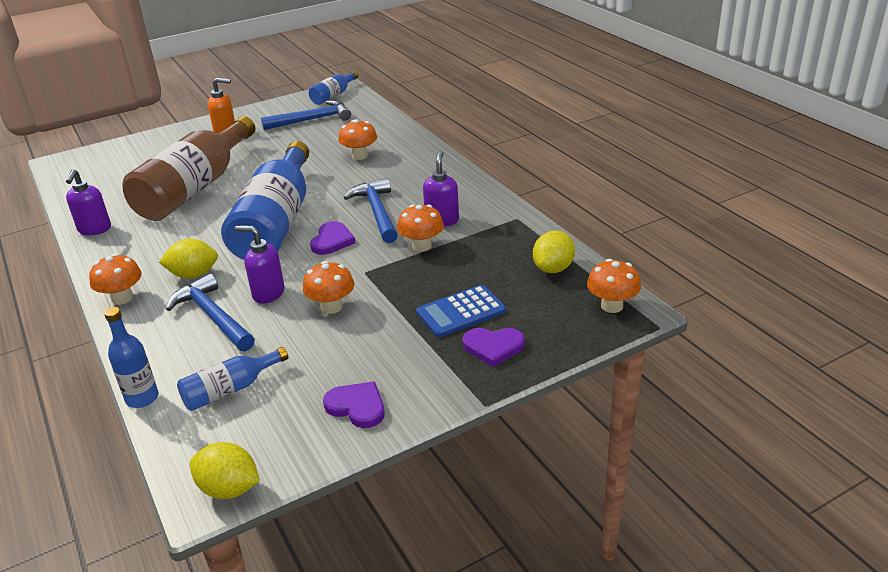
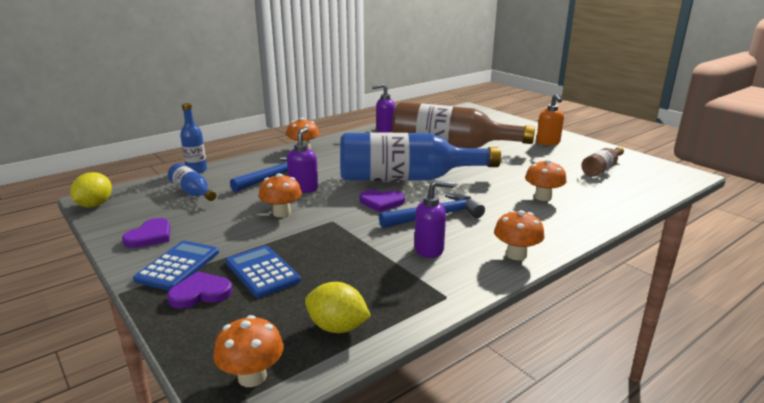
camera: 80 degrees right, 10 degrees down
(193, 275) = (330, 163): yellow lemon -> none
(312, 120) = (601, 169): blue hammer -> brown bottle
(333, 95) = (665, 172): blue bottle -> none
(422, 246) = (377, 243): orange mushroom -> orange mushroom (516, 255)
(437, 370) = (178, 266): none -> blue calculator
(493, 347) = (200, 293): purple heart -> purple heart turned 75 degrees clockwise

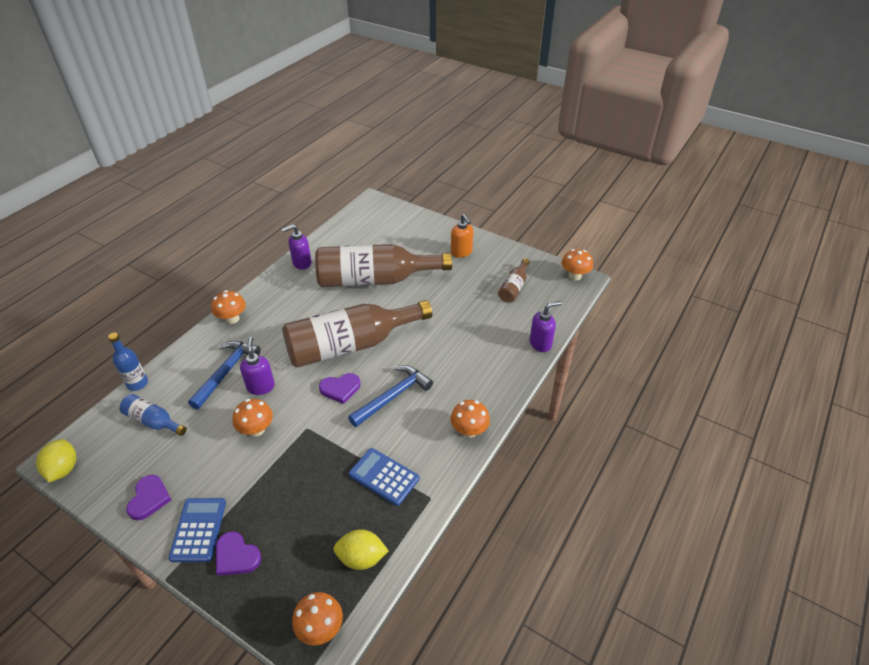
camera: 20 degrees left, 20 degrees up
(200, 293) = (236, 556): purple heart -> purple heart turned 105 degrees counterclockwise
(262, 272) = (275, 514): blue calculator -> blue calculator (384, 476)
(406, 178) = (350, 345): blue bottle -> brown bottle
(429, 250) = (401, 444): purple soap dispenser -> purple soap dispenser (540, 343)
(543, 197) = (474, 344): orange mushroom -> orange mushroom (574, 276)

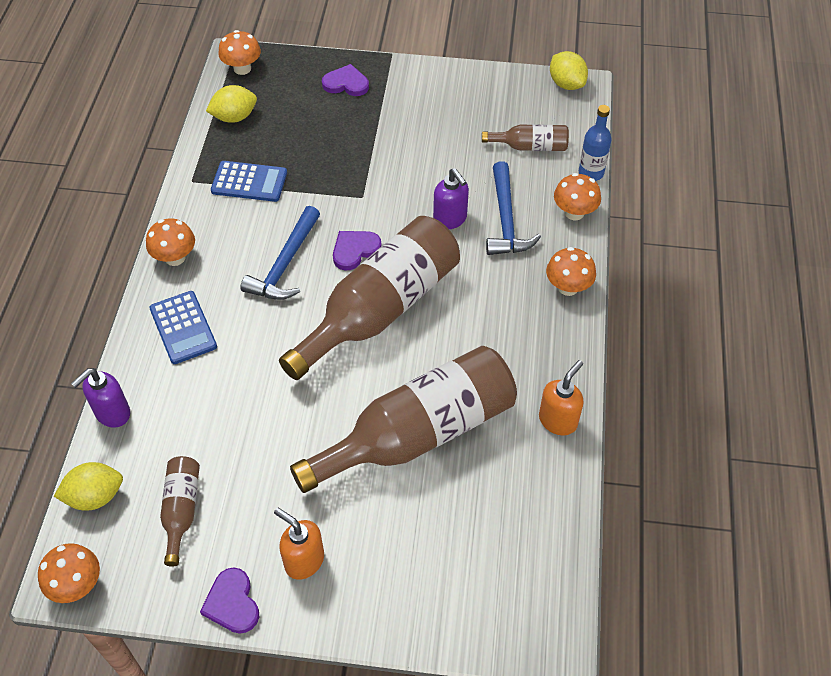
camera: 155 degrees right, 10 degrees up
(149, 498) = (462, 92): purple heart -> purple heart (232, 603)
(153, 421) = (530, 146): blue bottle -> brown bottle
(198, 530) = (395, 88): blue calculator -> blue calculator (183, 328)
(256, 430) = (415, 176): orange mushroom -> orange mushroom (574, 212)
(301, 263) = (558, 420): purple soap dispenser -> orange soap dispenser
(559, 307) = (95, 496): none -> yellow lemon

